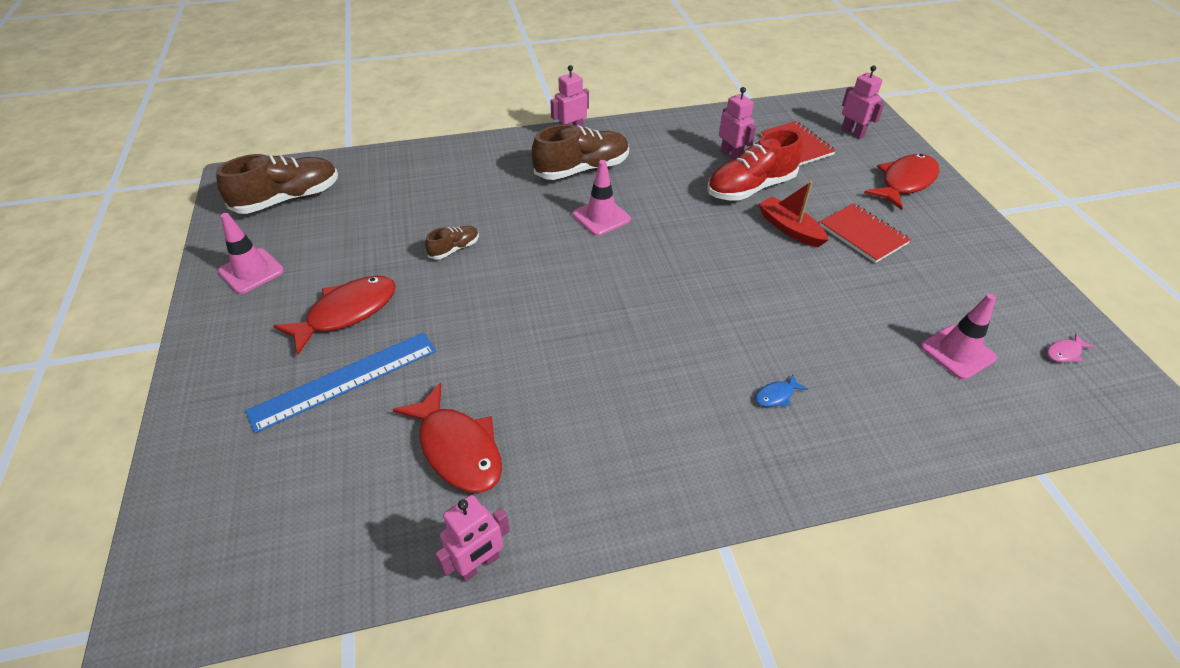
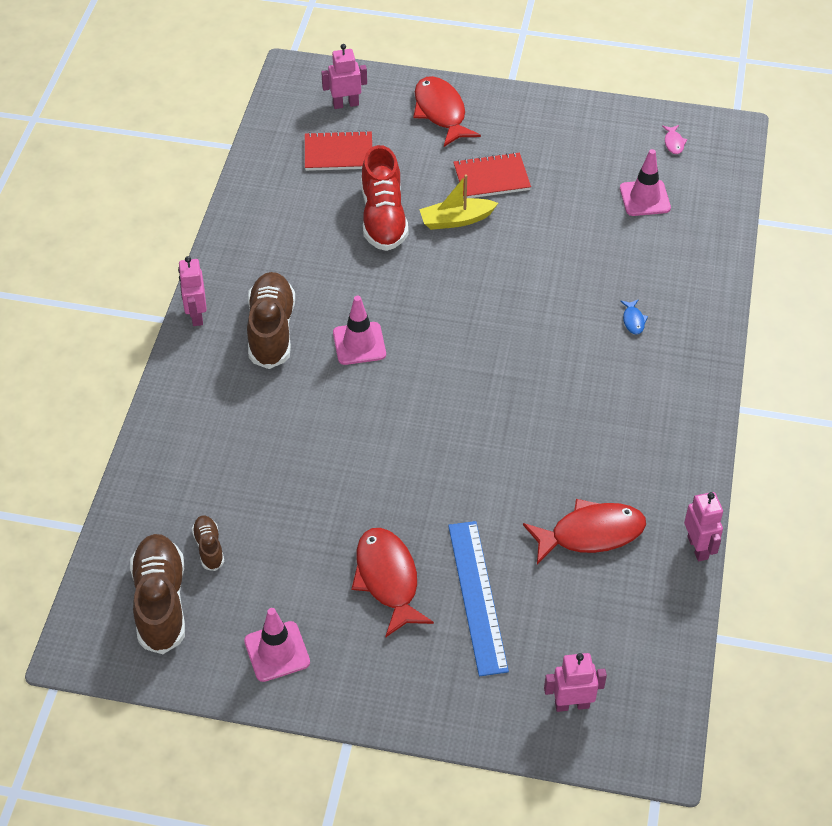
camera: 65 degrees left, 5 degrees up
(454, 249) = (340, 472): brown shoe -> brown shoe (209, 547)
(731, 155) = (323, 207): pink robot -> pink robot (572, 704)
(789, 229) = (456, 220): red boat -> yellow boat

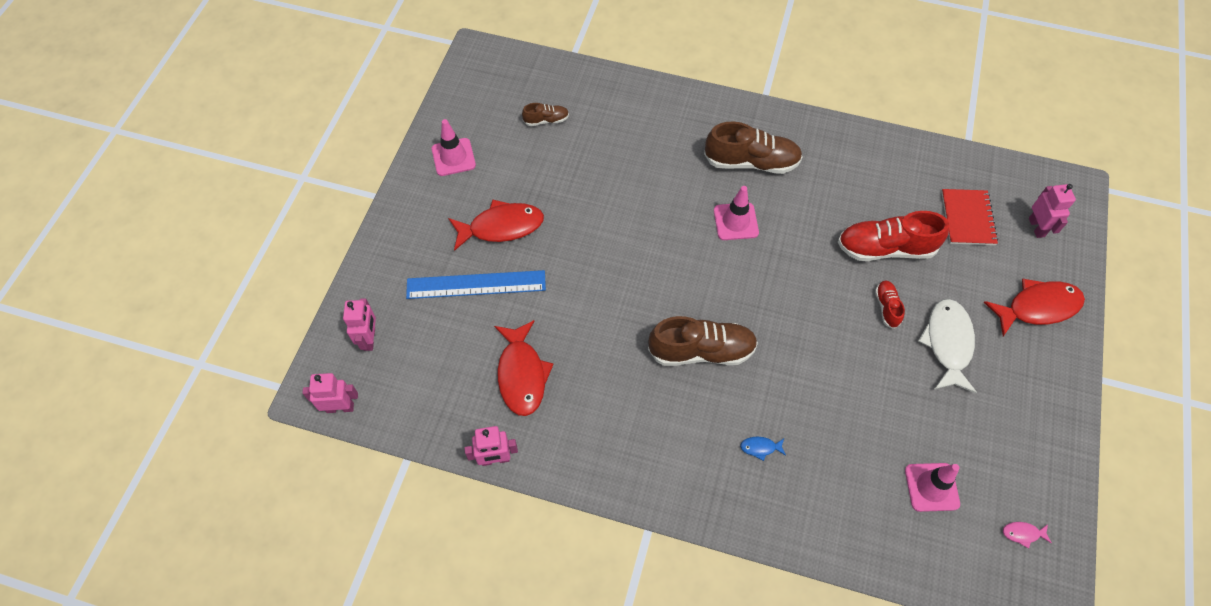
camera: 95 degrees right, 10 degrees up
(161, 602) = (505, 94): brown shoe -> brown shoe (701, 351)
(196, 315) = (767, 114): pink robot -> pink robot (340, 407)
(456, 220) = (887, 307): yellow boat -> red shoe
(491, 178) = (947, 343): red notebook -> white fish

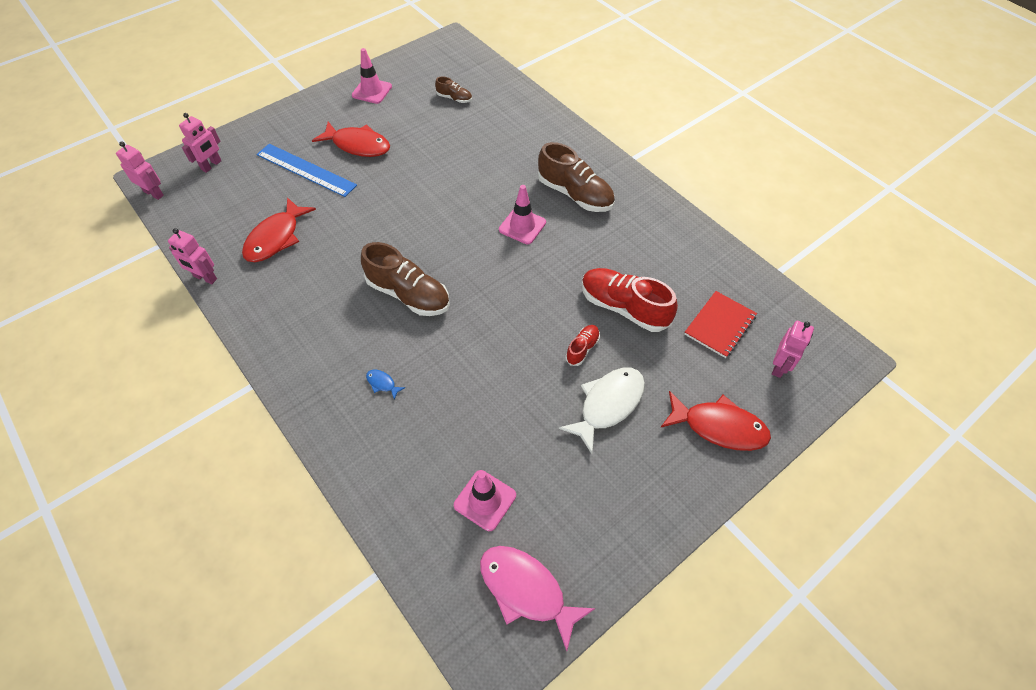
camera: 35 degrees right, 5 degrees down
(1023, 533) = (526, 590): pink fish -> pink fish, size x2.37

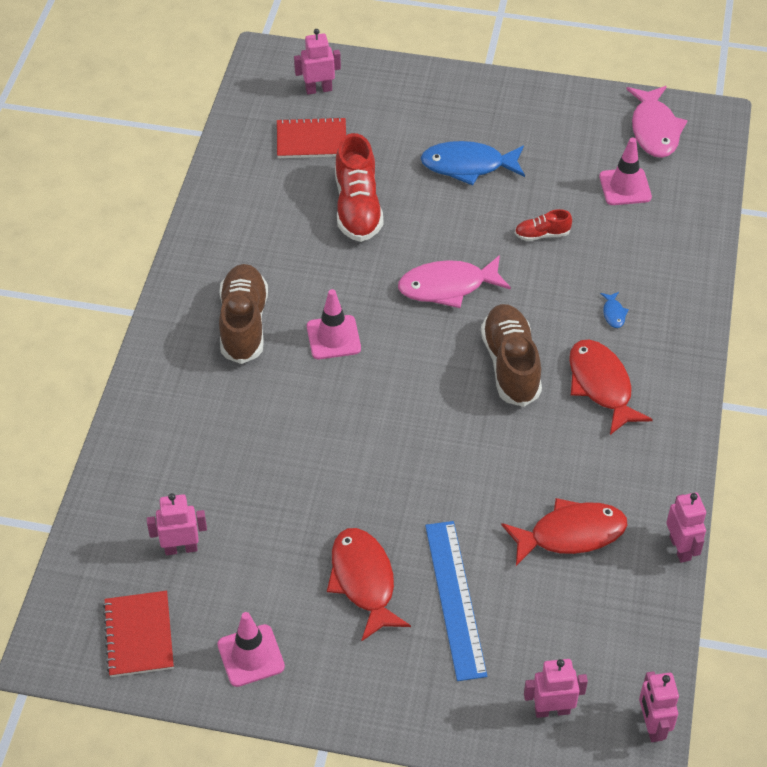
camera: 130 degrees left, 5 degrees down
(426, 66) = (139, 635): none -> red notebook
(454, 98) = (181, 548): brown shoe -> pink robot
(503, 307) = (448, 287): none -> pink fish
(582, 349) = (432, 210): red shoe -> red shoe (542, 234)
(608, 405) = (468, 166): white fish -> blue fish
(719, 427) = (416, 98): red fish -> red fish (601, 385)

